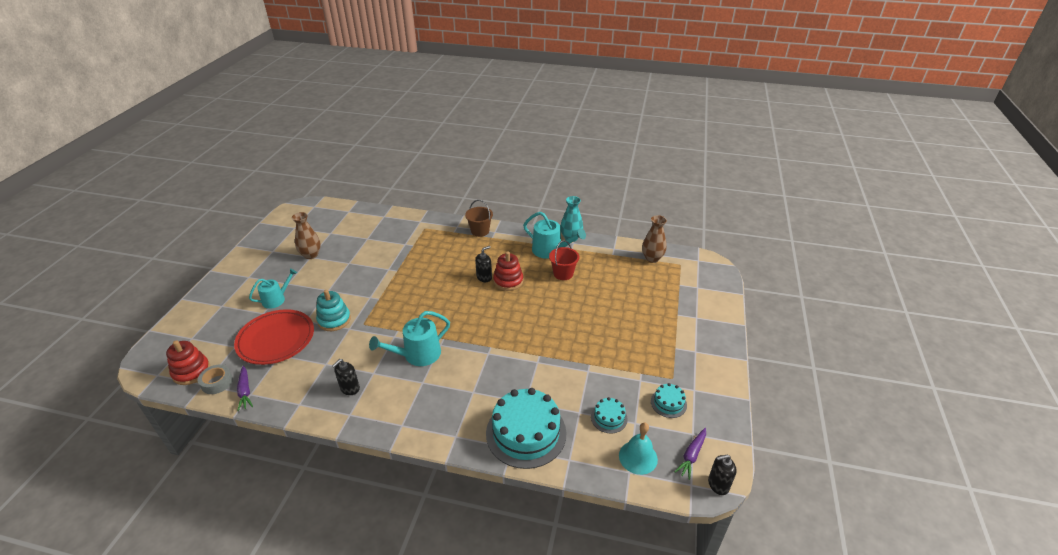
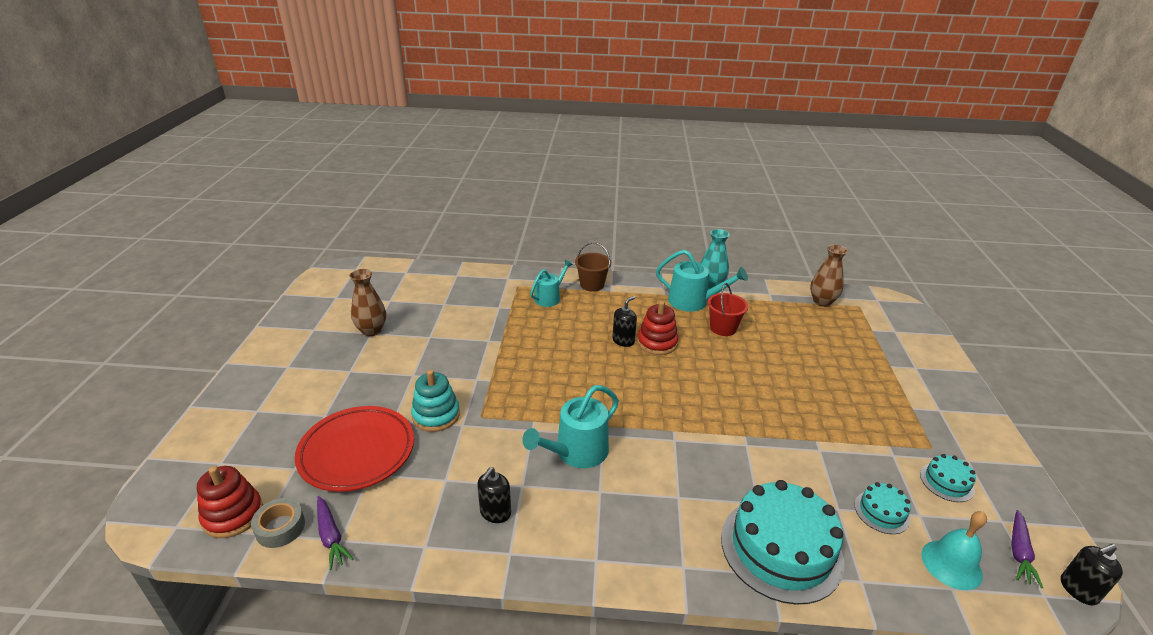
camera: 10 degrees left, 5 degrees down
(276, 299) = (339, 394): turquoise watering can -> turquoise watering can (549, 298)

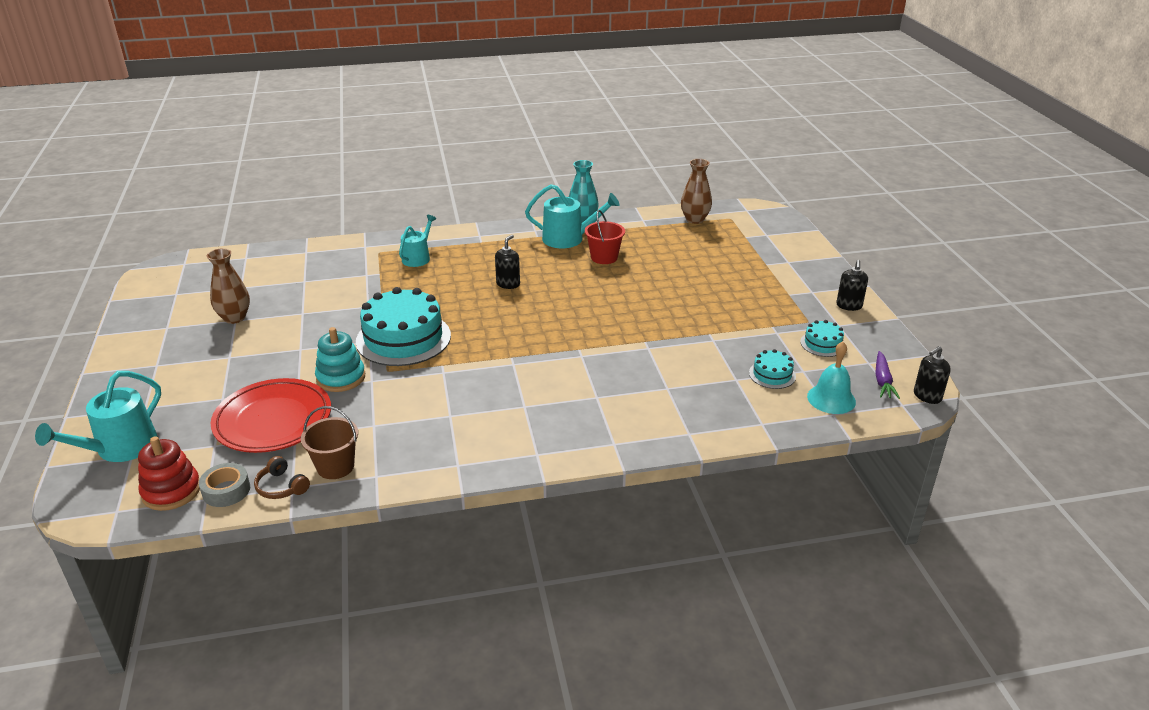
camera: 15 degrees left, 0 degrees up
(331, 536) = (281, 487): purple carrot -> brown headphones
(495, 513) = (432, 440): black soap dispenser -> black soap dispenser (849, 306)
(577, 452) = (493, 381): turquoise watering can -> turquoise watering can (120, 448)
(592, 285) = (459, 239): brown bucket -> brown bucket (335, 466)
(657, 343) = (542, 280): red stacking toy -> none
(781, 548) = (693, 415): turquoise cake -> turquoise cake (403, 338)

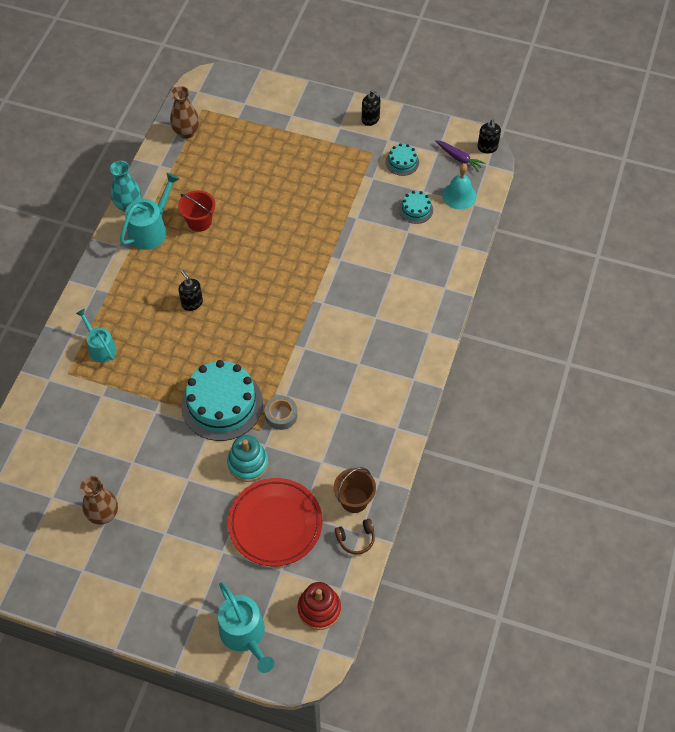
camera: 60 degrees left, 25 degrees up
(226, 490) = (339, 574): grey tape -> grey tape (281, 415)

